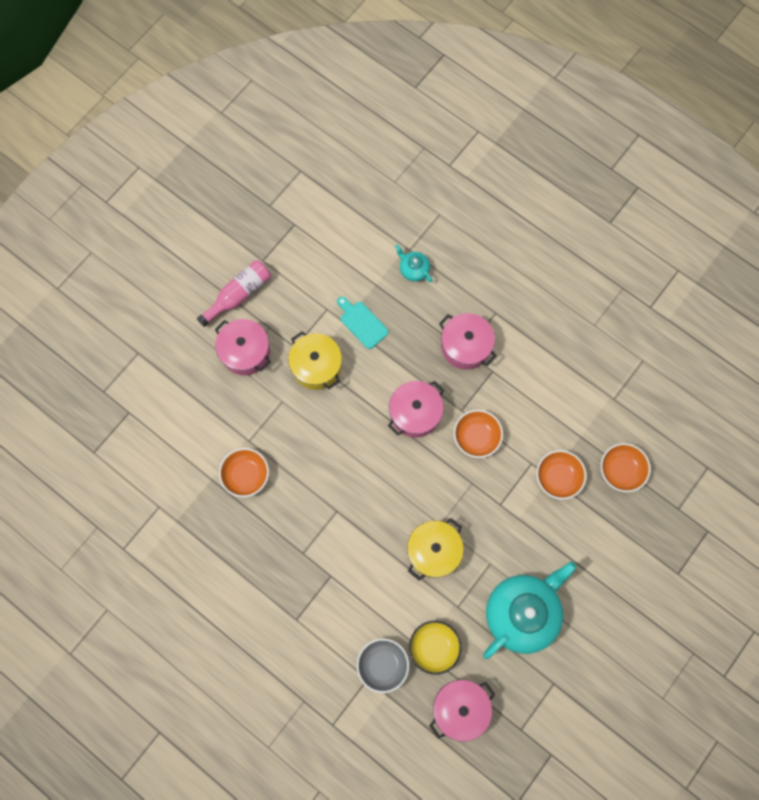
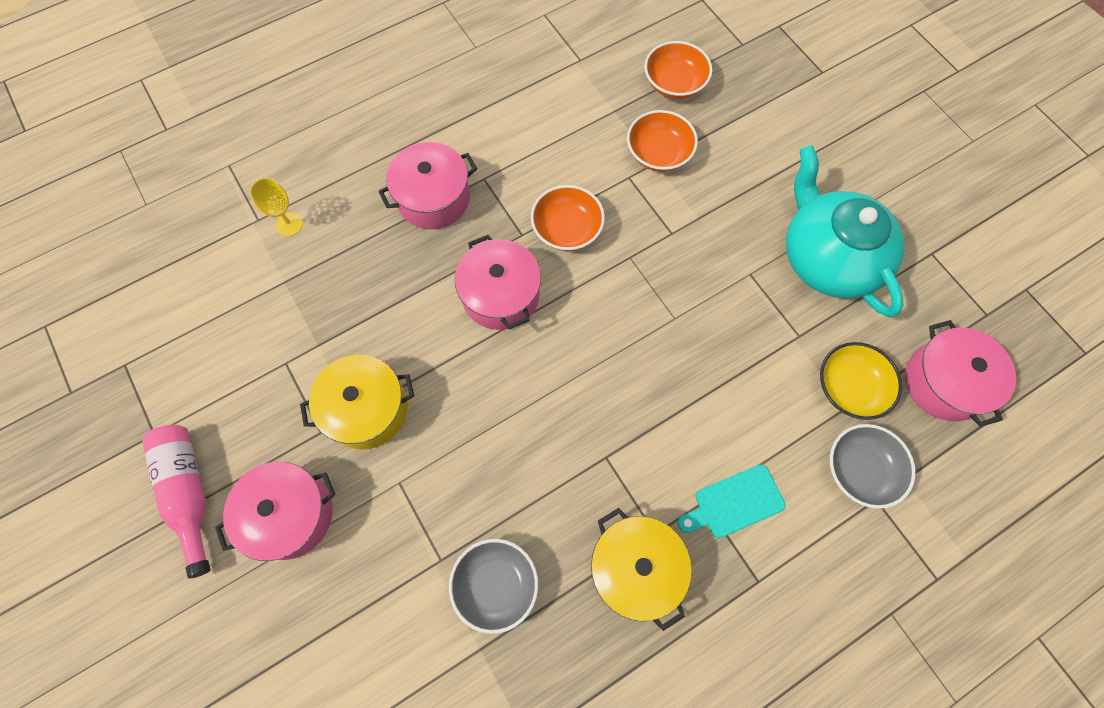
camera: 70 degrees left, 5 degrees down
(246, 475) = (496, 585): orange bowl -> grey bowl
(362, 323) = (333, 320): turquoise cutting board -> turquoise cutting board (734, 503)
(413, 269) = (289, 224): turquoise teapot -> yellow goblet
(433, 551) = (710, 340): yellow pot -> yellow pot (635, 568)

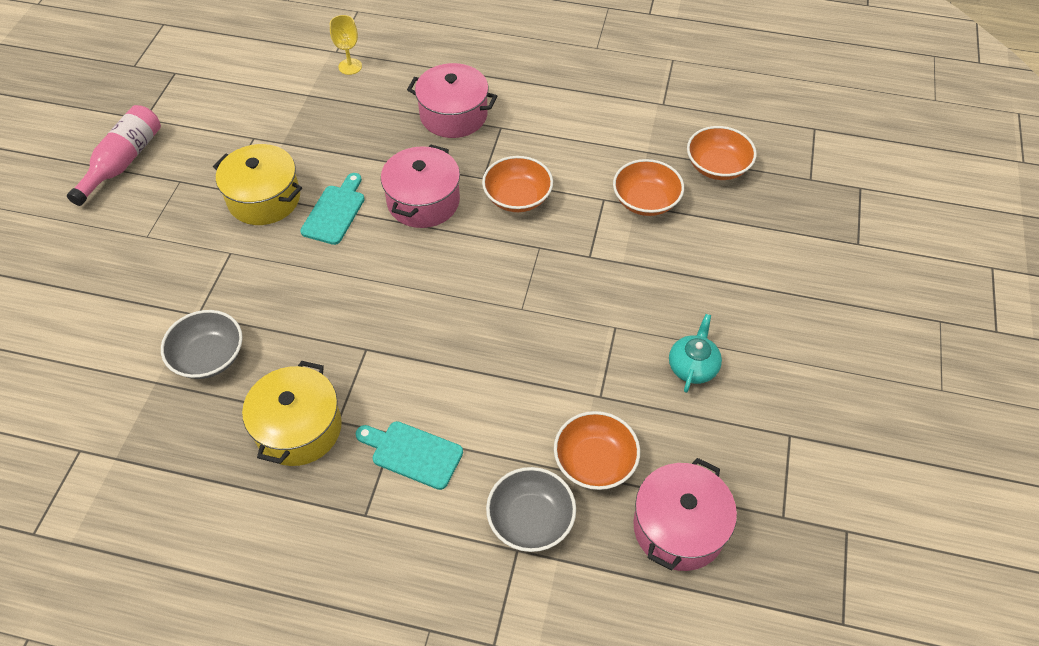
camera: 45 degrees right, 15 degrees down
(290, 514) = (155, 217): pink pot -> none
(441, 367) = (335, 212): none -> turquoise cutting board
(828, 257) = (693, 366): turquoise teapot -> turquoise teapot, size x0.44
(849, 387) = (595, 462): yellow bowl -> orange bowl

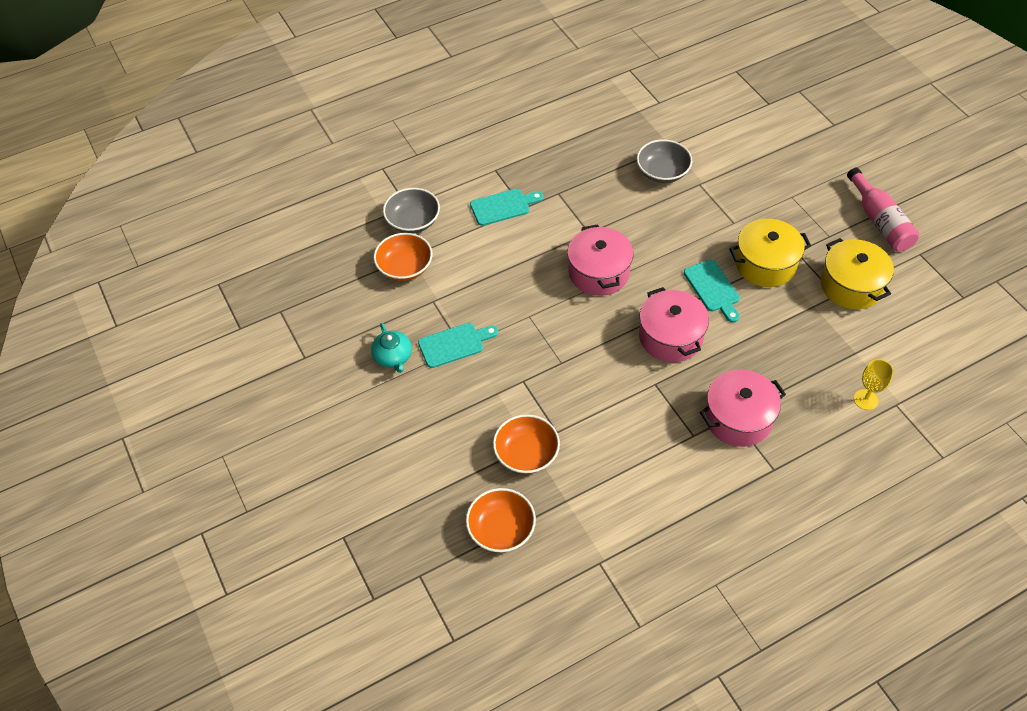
camera: 140 degrees right, 0 degrees up
(299, 428) = (573, 177): yellow pot -> yellow pot (851, 285)
(517, 197) = (615, 387): orange bowl -> none
(620, 334) = (454, 344): none -> turquoise cutting board
(679, 527) = (333, 268): pink pot -> pink pot (598, 272)

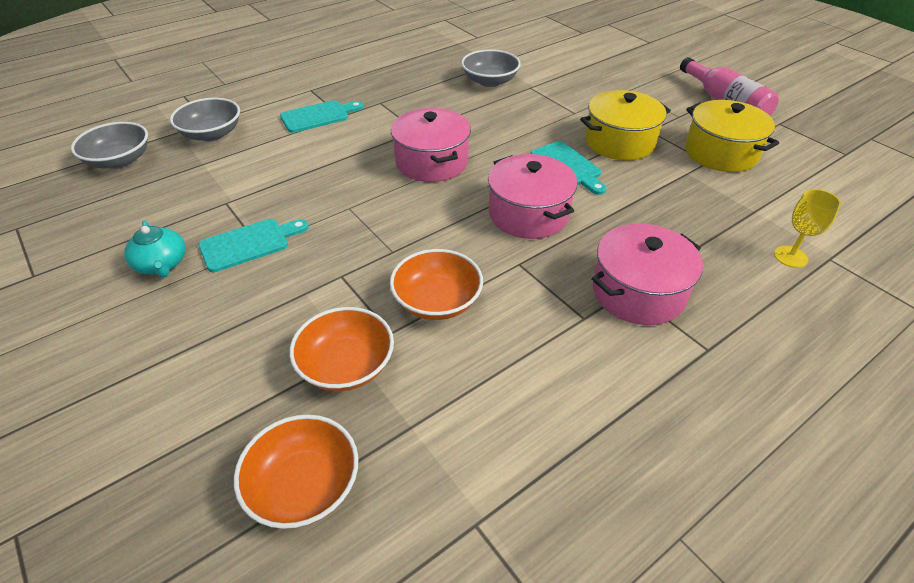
camera: 10 degrees left, 10 degrees down
(342, 246) = (119, 161): none -> grey bowl
(405, 267) = (194, 174): orange bowl -> orange bowl (437, 301)

